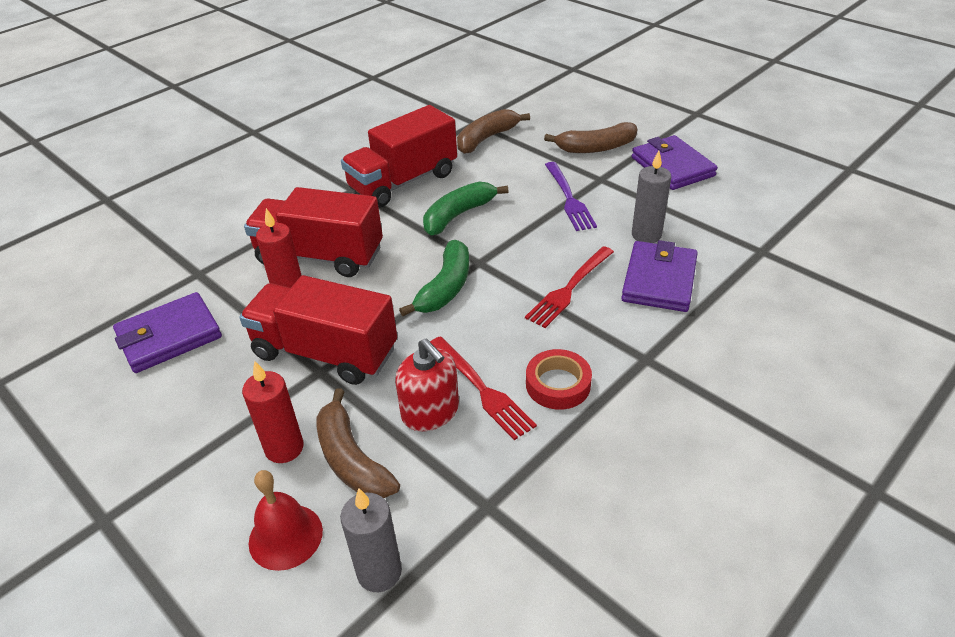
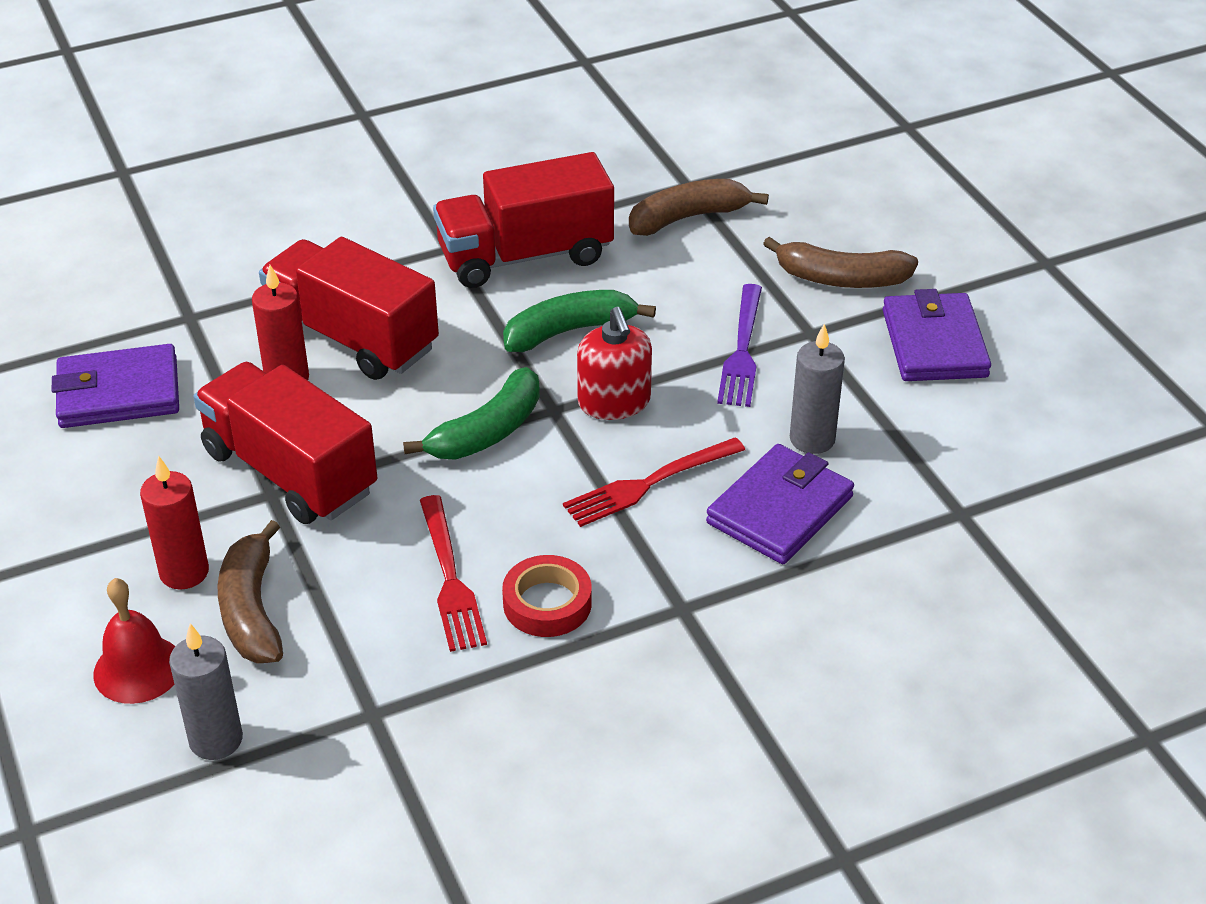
camera: 20 degrees right, 0 degrees up
(430, 411) = (373, 585): red soap dispenser -> red soap dispenser (614, 402)

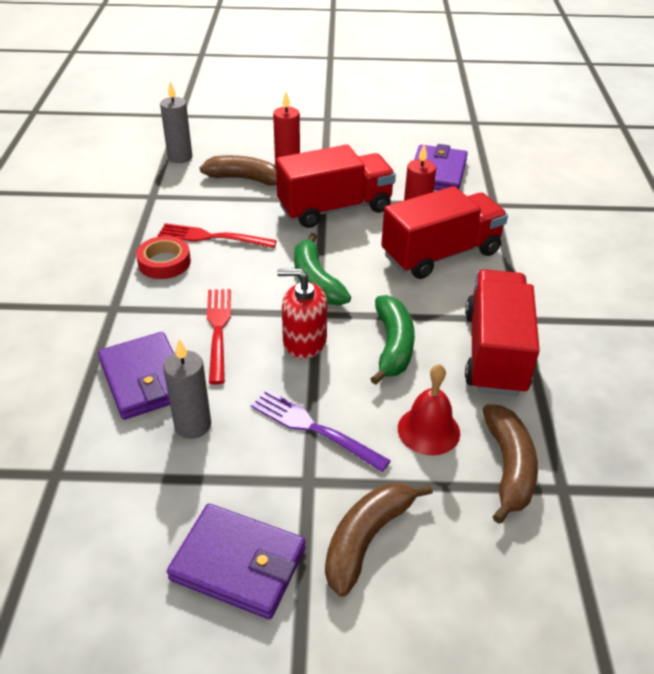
camera: 115 degrees right, 0 degrees up
(138, 669) = (238, 147): red bell -> red bell (428, 430)

